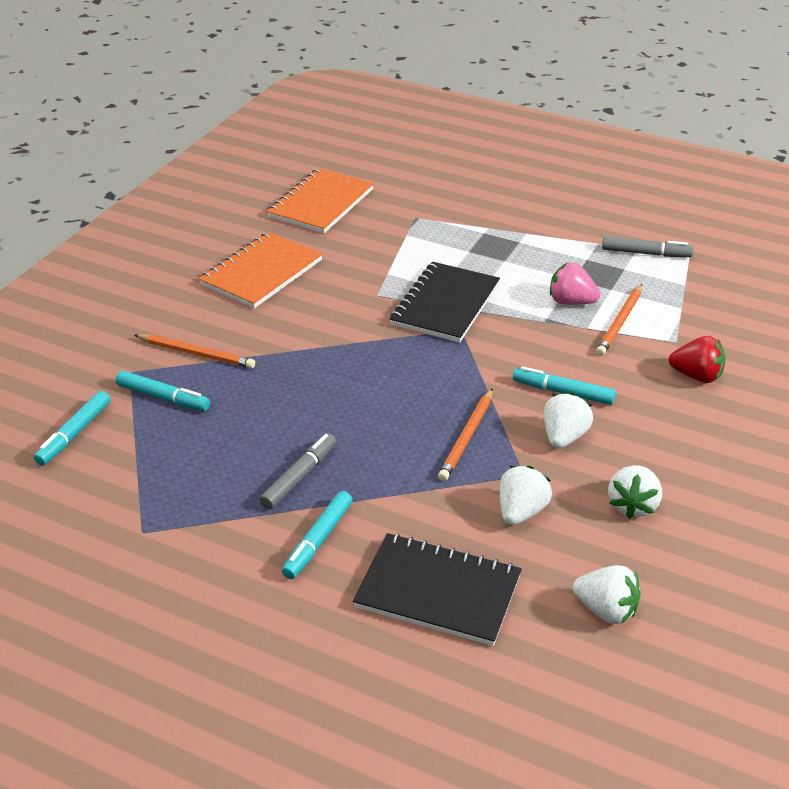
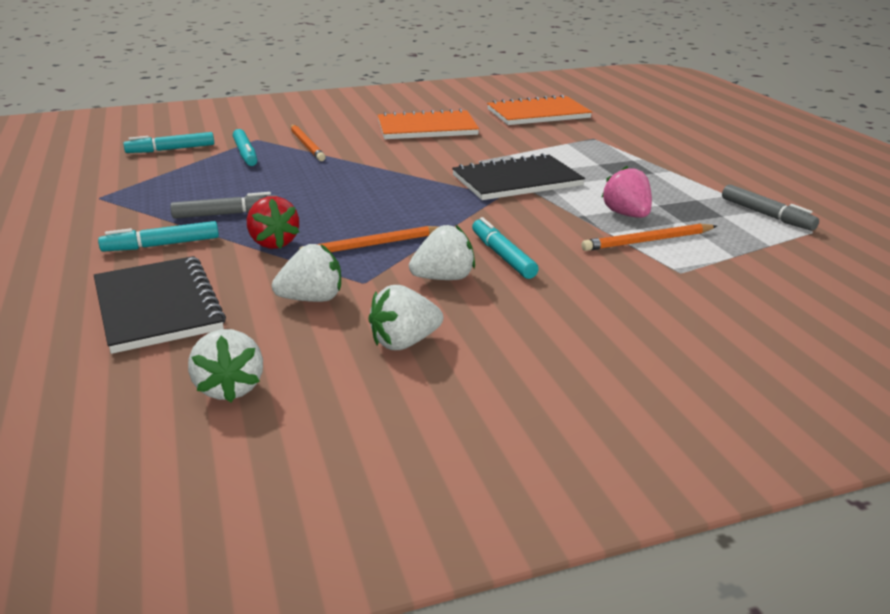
camera: 45 degrees right, 10 degrees down
(696, 376) = (653, 299): red strawberry -> red strawberry (273, 243)

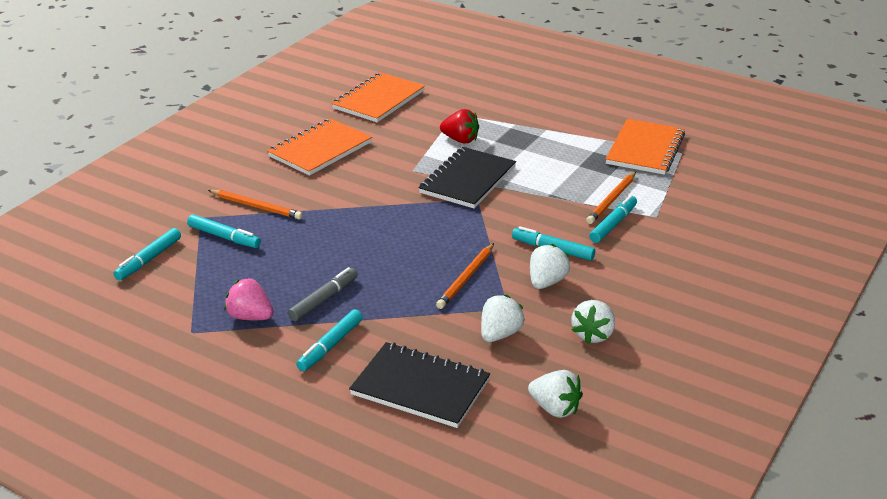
camera: 40 degrees left, 5 degrees up
(273, 243) = (402, 307): red strawberry -> red strawberry (460, 140)
(612, 260) = (613, 224): none -> turquoise marker
(627, 215) = (573, 183): pink strawberry -> pink strawberry (250, 317)
(766, 215) = (645, 149): grey marker -> orange notebook

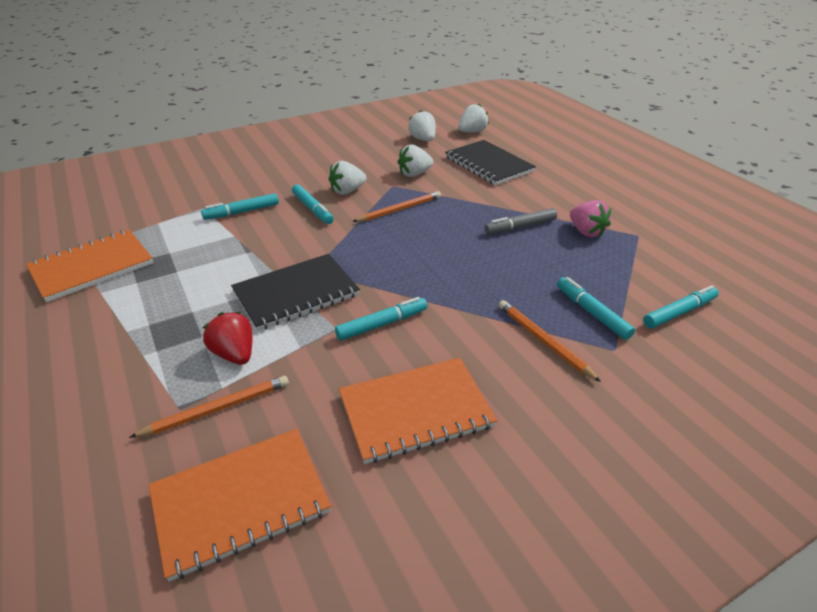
camera: 150 degrees left, 5 degrees up
(330, 346) = (532, 198): turquoise marker -> turquoise marker (382, 324)
(593, 335) = (359, 159): white strawberry -> white strawberry (472, 132)
(612, 200) = (209, 230): orange pencil -> orange pencil (217, 409)

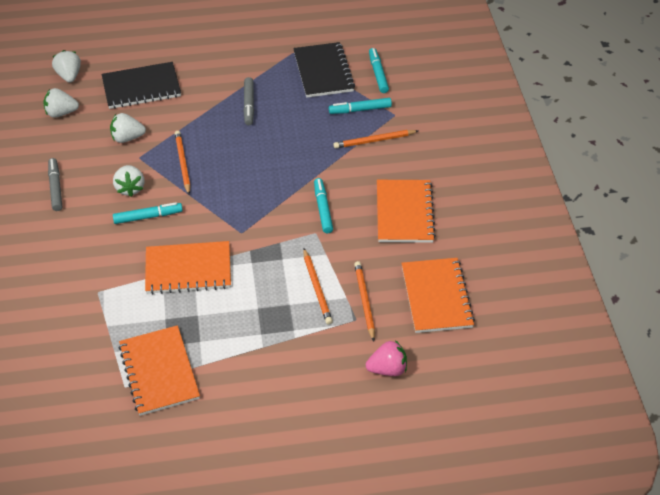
camera: 70 degrees left, 10 degrees up
(235, 354) = (317, 288): red strawberry -> orange pencil
(242, 212) = (123, 264): turquoise marker -> none
(244, 249) = (188, 269): none -> orange notebook
(296, 293) = (266, 247): black notebook -> black notebook (323, 72)
(329, 158) = (56, 188): none -> grey marker
(414, 174) = (127, 138): white strawberry -> white strawberry turned 90 degrees clockwise
(586, 232) = (275, 75): pink strawberry -> pink strawberry (387, 369)

